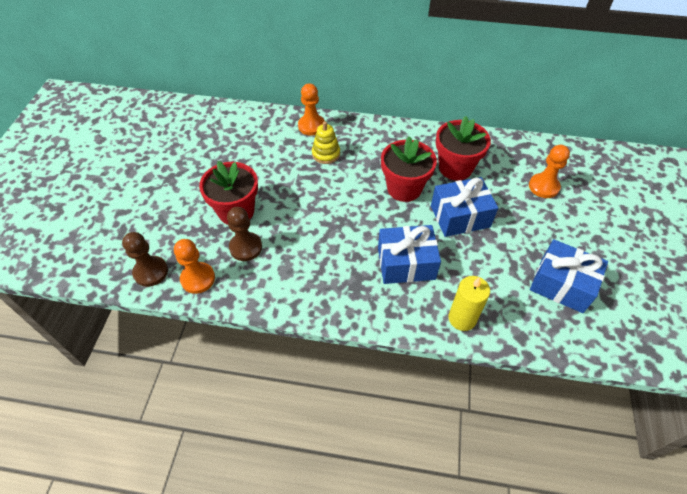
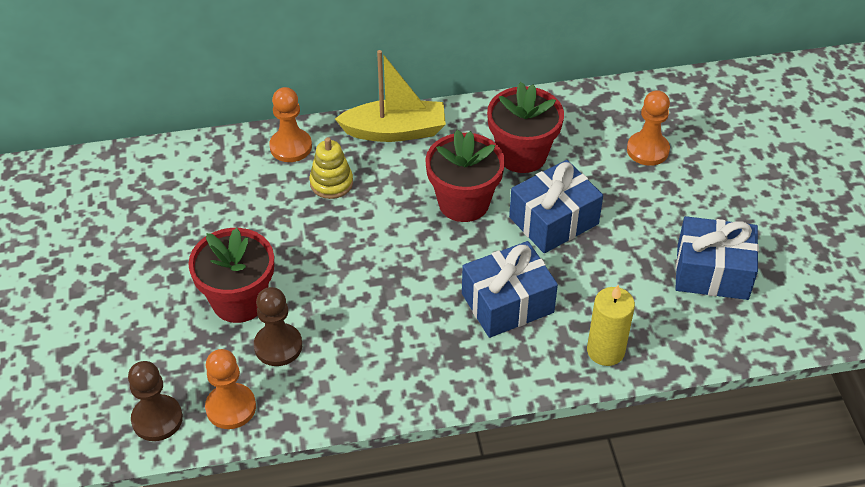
camera: 20 degrees left, 5 degrees down
(379, 132) = (395, 131): none -> yellow boat

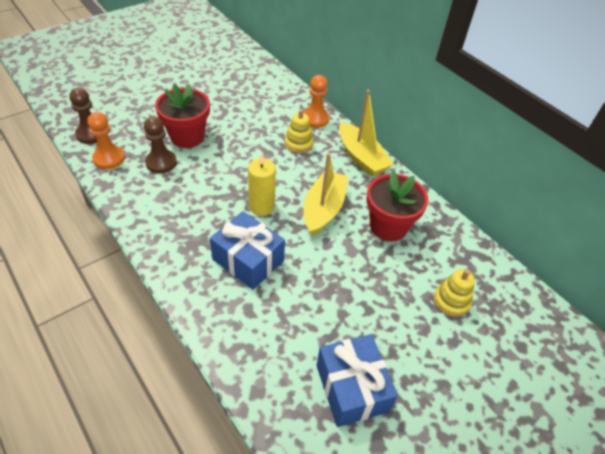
camera: 60 degrees right, 0 degrees up
(463, 203) = (323, 209): red flower pot -> yellow boat
(553, 220) = (339, 263): blue gift -> none
(605, 351) = (232, 334): yellow candle -> yellow candle (261, 206)
(647, 150) = (451, 301): orange pawn -> yellow stacking toy

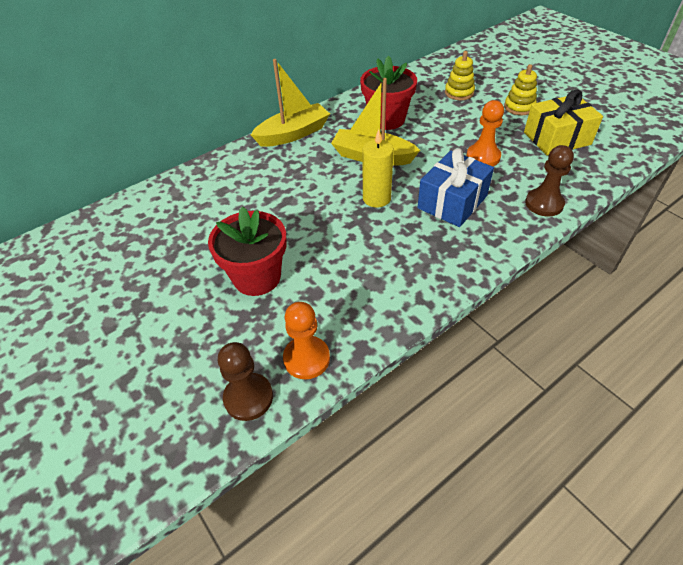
camera: 85 degrees left, 0 degrees up
(161, 162) = (312, 296): brown pawn -> brown pawn (544, 204)
(298, 144) = (272, 177): yellow stacking toy -> yellow stacking toy (519, 107)
(315, 119) = (225, 166): orange pawn -> orange pawn (483, 157)
(351, 388) = (557, 138): blue gift -> yellow gift

